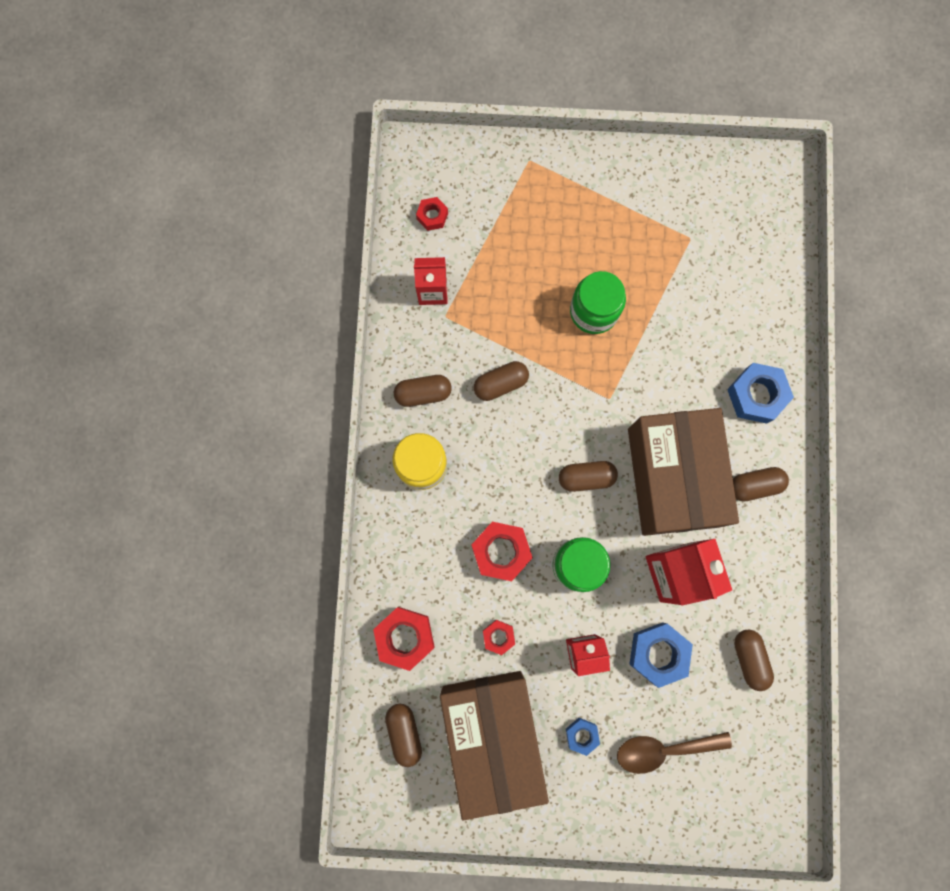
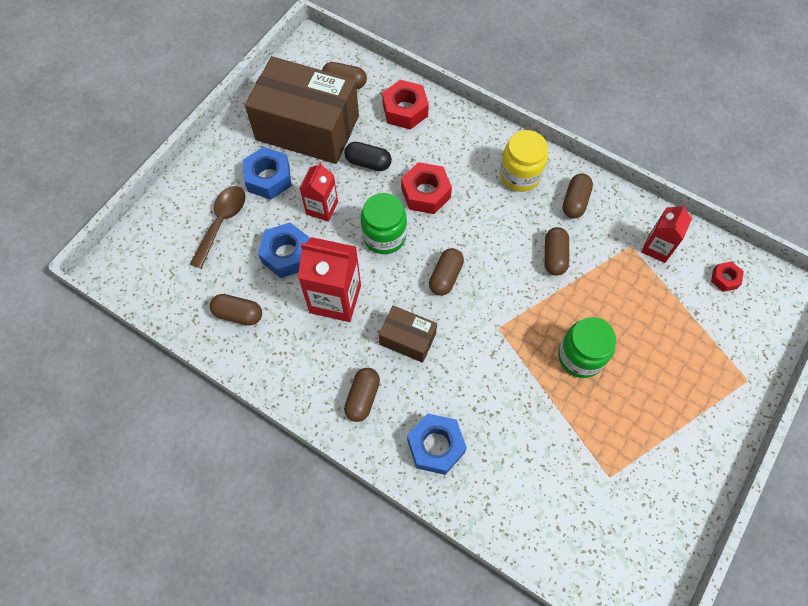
camera: 120 degrees right, 15 degrees down
(498, 636) = (368, 162): red nut -> black capsule
(581, 735) = (269, 178): blue nut -> blue nut, size x1.80
(673, 477) = (407, 339): brown box -> brown box, size x0.47

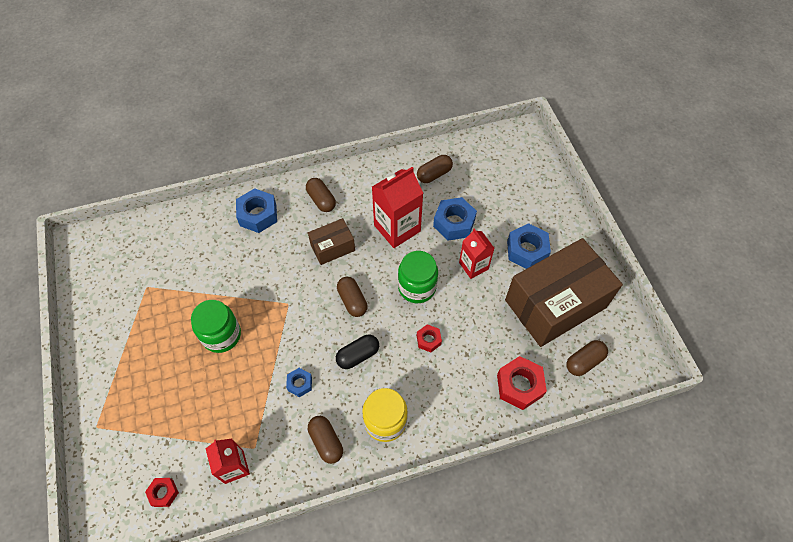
camera: 130 degrees right, 5 degrees down
(222, 222) = (511, 203): brown spoon -> none
(368, 162) = (488, 321): black capsule -> black capsule (358, 355)
(425, 193) = (428, 340): red nut -> red nut, size x0.56
(554, 256) = (300, 384): brown capsule -> blue nut

